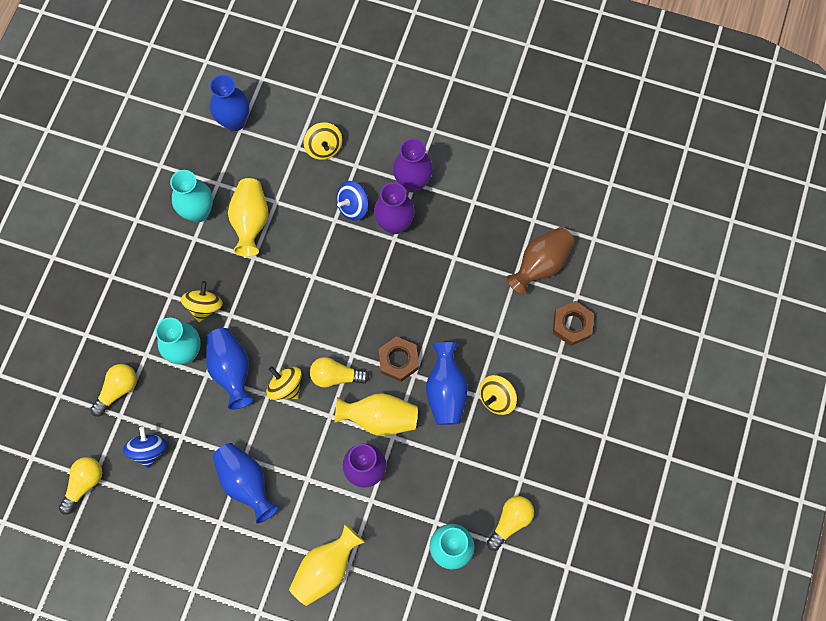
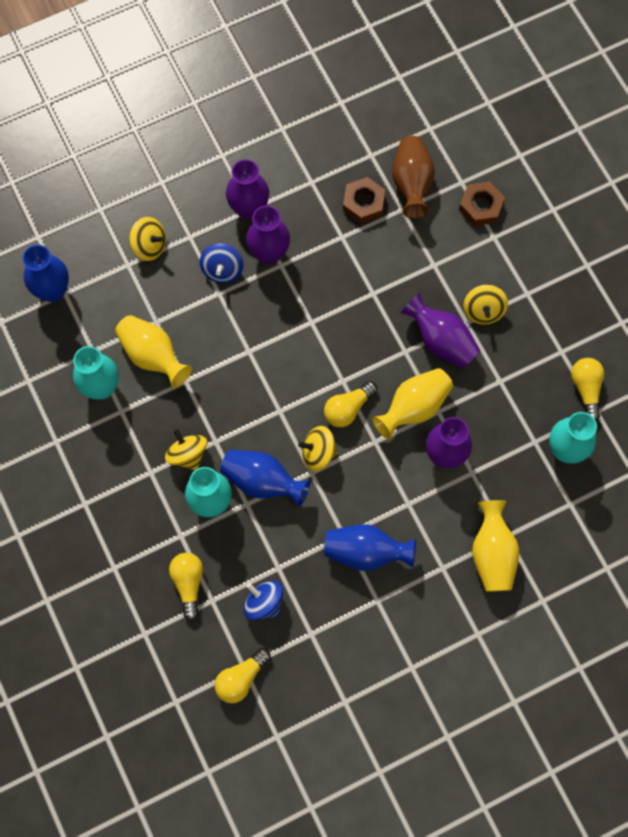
camera: 45 degrees left, 0 degrees up
(84, 484) = (241, 678): yellow light bulb -> yellow light bulb turned 120 degrees counterclockwise
(398, 360) = (382, 352): brown nut -> brown nut (363, 203)
(446, 391) = (441, 341): blue vase -> purple vase

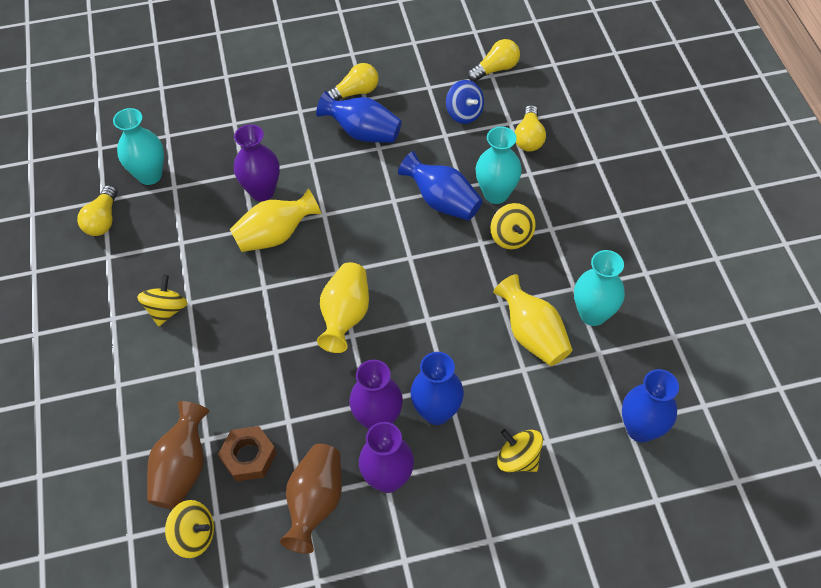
camera: 165 degrees left, 15 degrees down
(222, 270) = (436, 412): blue spinning top -> blue vase
(300, 180) = (315, 503): none -> brown vase
(318, 453) = (382, 215): yellow spinning top -> yellow spinning top (194, 535)
(348, 409) = (340, 246): yellow light bulb -> yellow light bulb (355, 92)
(441, 341) = (223, 290): purple vase -> none
(481, 206) = (115, 422): brown nut -> none
(492, 553) = (252, 113): yellow vase -> yellow vase (345, 316)

